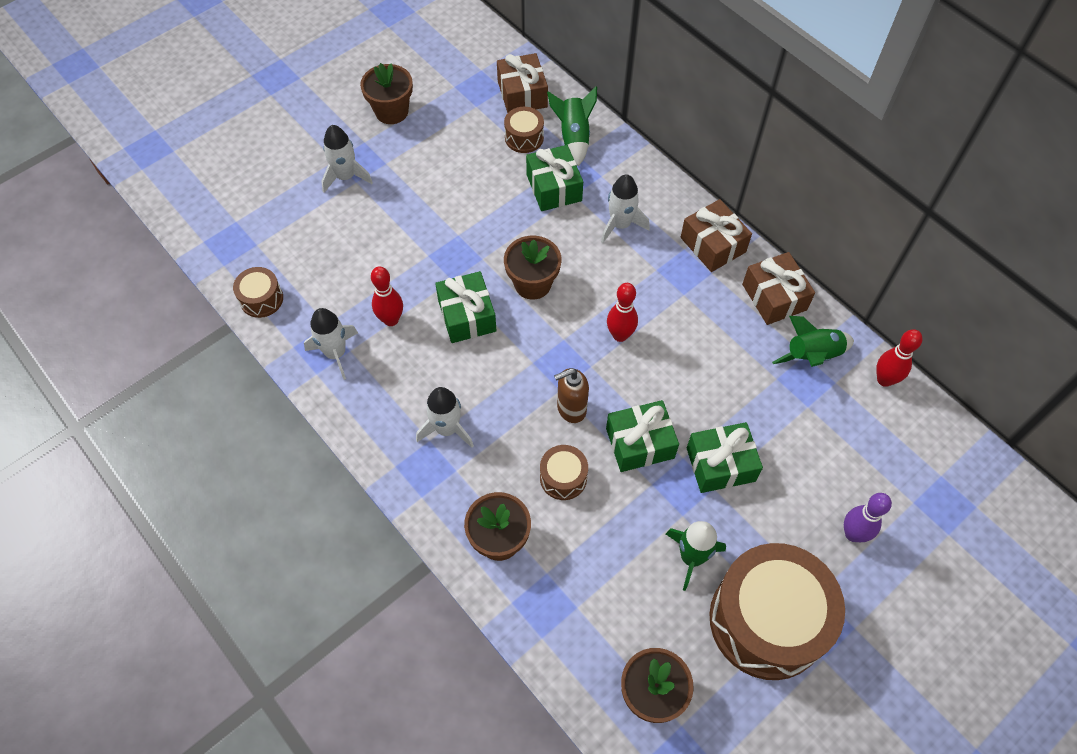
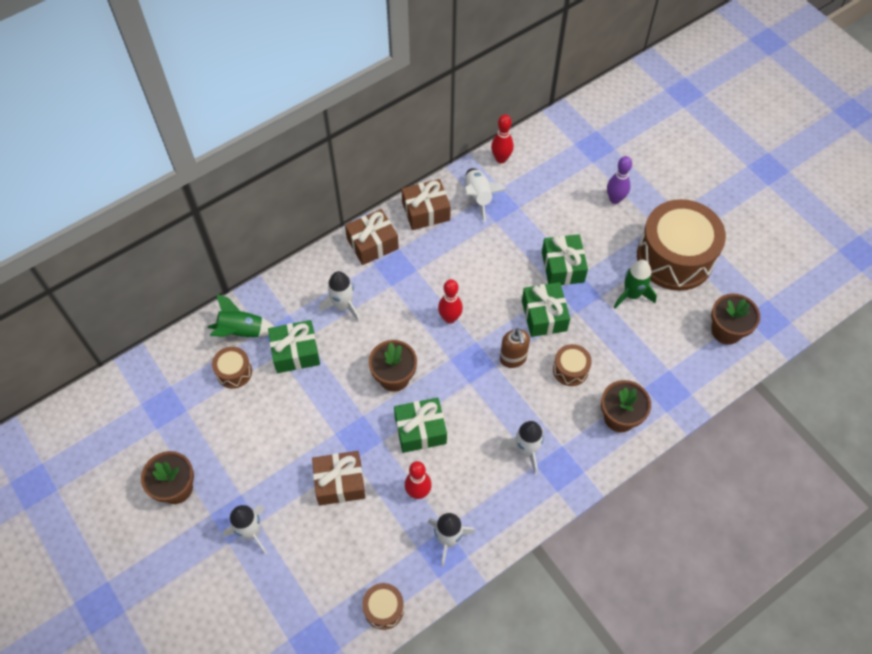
camera: 85 degrees left, 0 degrees up
(522, 94) = (181, 369): brown gift -> brown gift (340, 482)
(812, 356) = (478, 197): green rocket -> white rocket

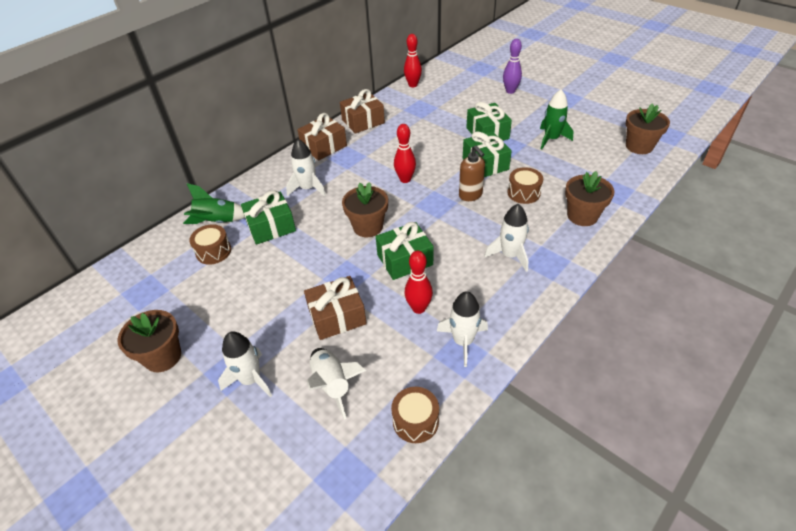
camera: 10 degrees left, 15 degrees down
(478, 197) = (403, 107): white rocket -> white rocket (332, 385)
(675, 257) = (573, 113): brown drum -> none

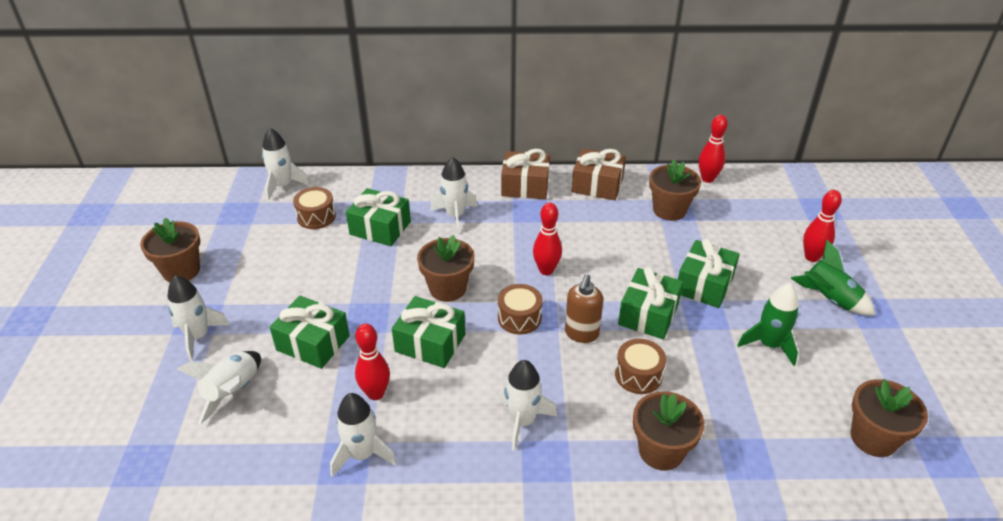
camera: 45 degrees right, 5 degrees down
(153, 252) = (283, 186): none -> white rocket
(217, 222) = (352, 194): green rocket -> green rocket (829, 299)
(337, 316) = (313, 343): brown gift -> green gift
(415, 421) = (236, 477): brown drum -> brown drum (519, 318)
(418, 110) = (669, 210): none -> brown flower pot
(510, 91) = (812, 257): purple bowling pin -> red bowling pin

